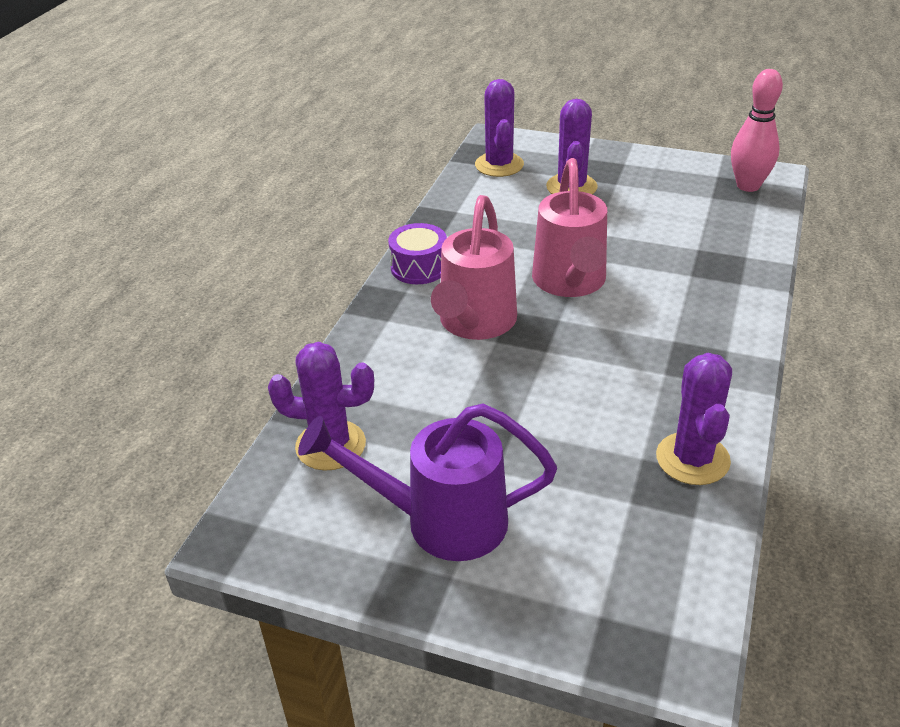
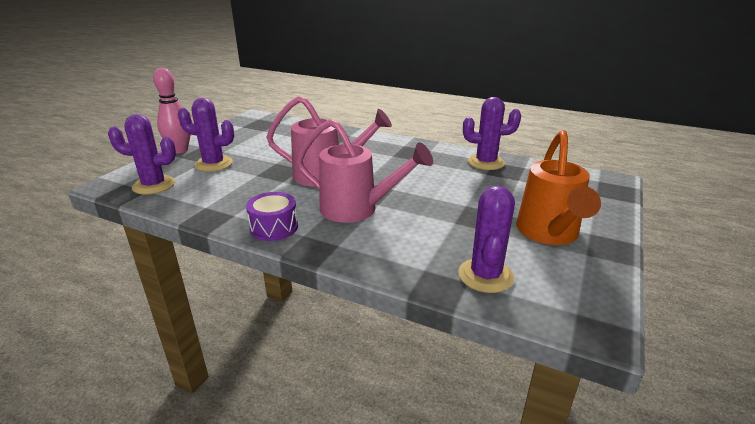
camera: 85 degrees left, 10 degrees down
(440, 521) = (549, 234): purple watering can -> orange watering can
(748, 186) = (260, 121): pink bowling pin -> pink bowling pin (180, 150)

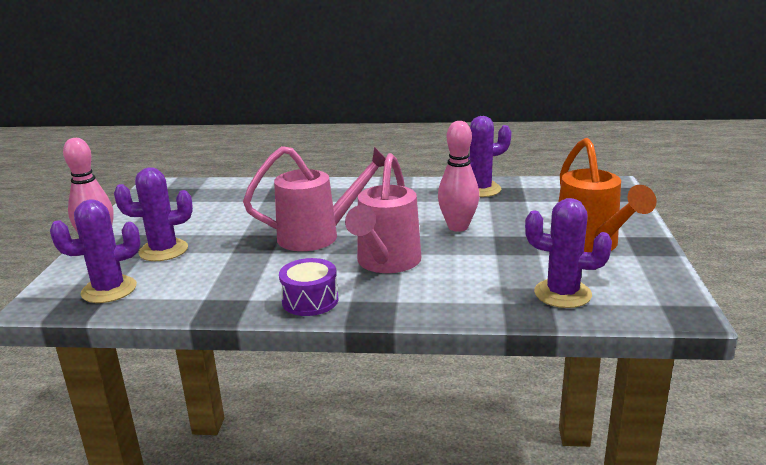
camera: 20 degrees left, 5 degrees down
(357, 209) = (386, 263): pink watering can -> pink watering can turned 105 degrees clockwise
(441, 191) = (458, 227): none -> pink bowling pin
(485, 276) = (562, 294): purple cactus -> purple cactus turned 60 degrees counterclockwise

